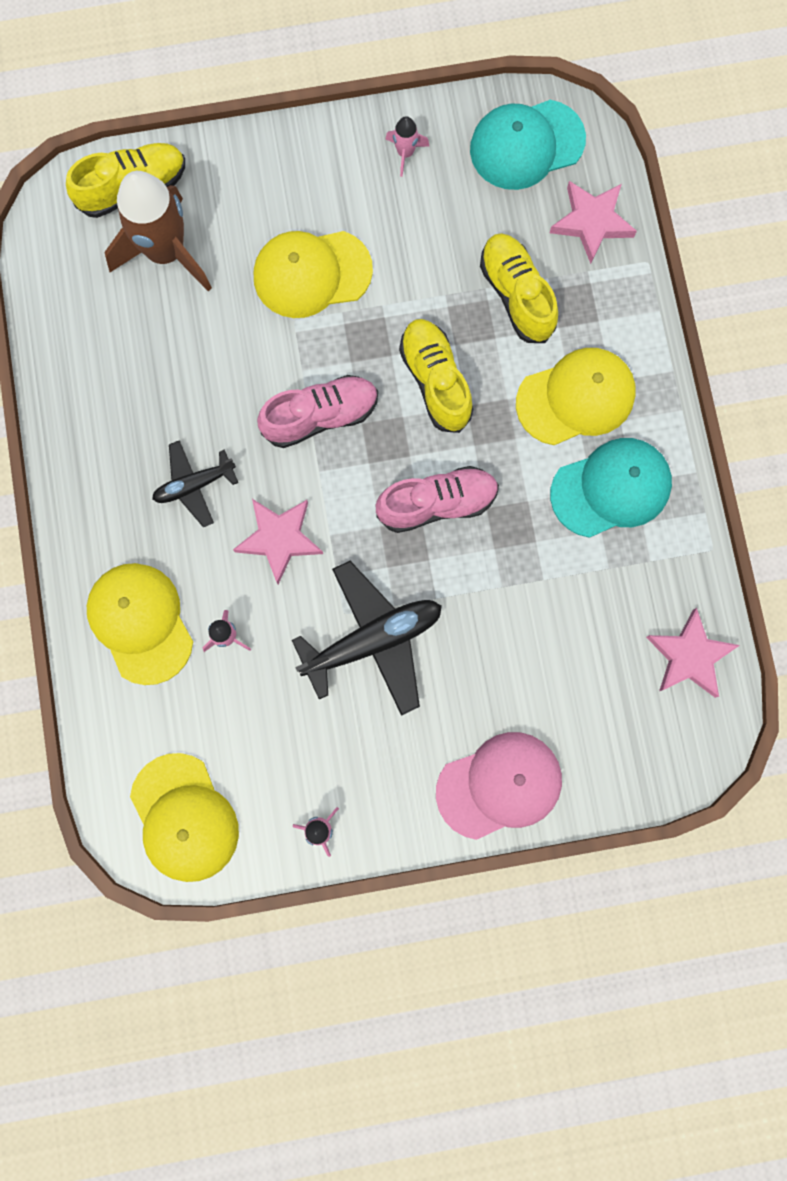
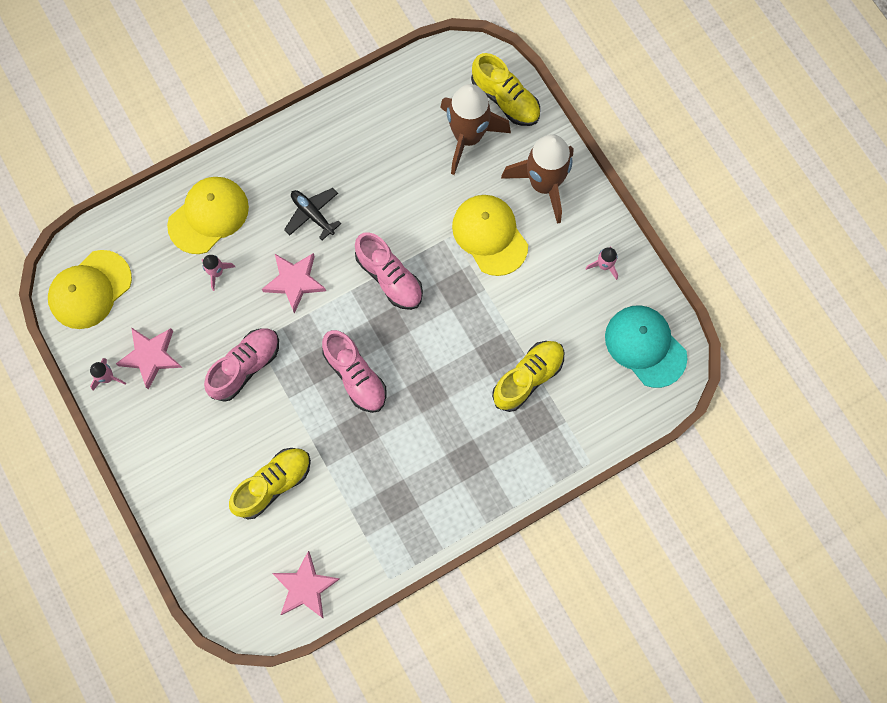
camera: 70 degrees right, 5 degrees down
(269, 184) = (544, 184): none -> brown rocket
(373, 640) = (245, 367): black plane -> pink shoe
(435, 381) = (443, 344): yellow shoe -> yellow shoe (273, 484)
(499, 785) = (173, 485): pink cap -> none
(576, 398) = (467, 445): yellow cap -> none
(591, 222) = (604, 412): pink star -> pink star (151, 356)
(611, 488) = (409, 492): turquoise cap -> none

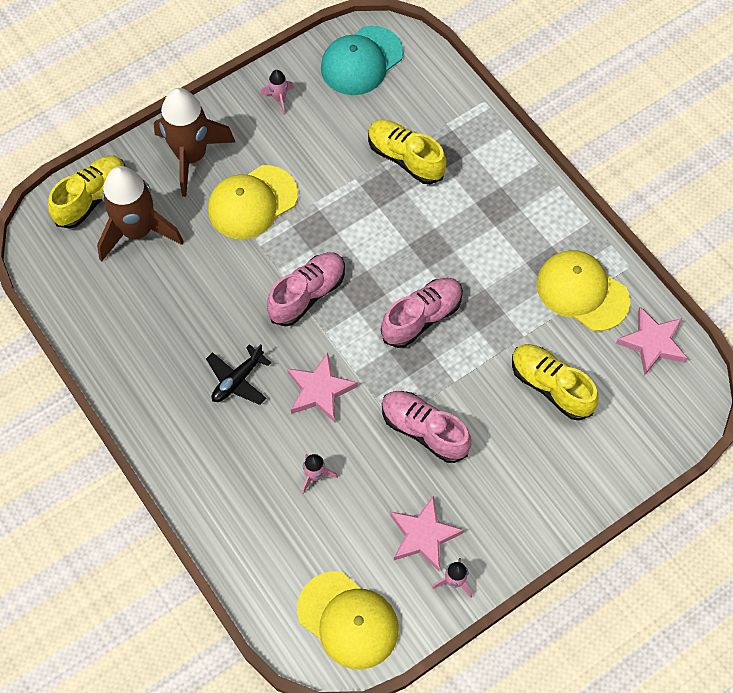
camera: 95 degrees left, 10 degrees down
(208, 216) = (245, 494): yellow cap -> yellow cap (582, 292)

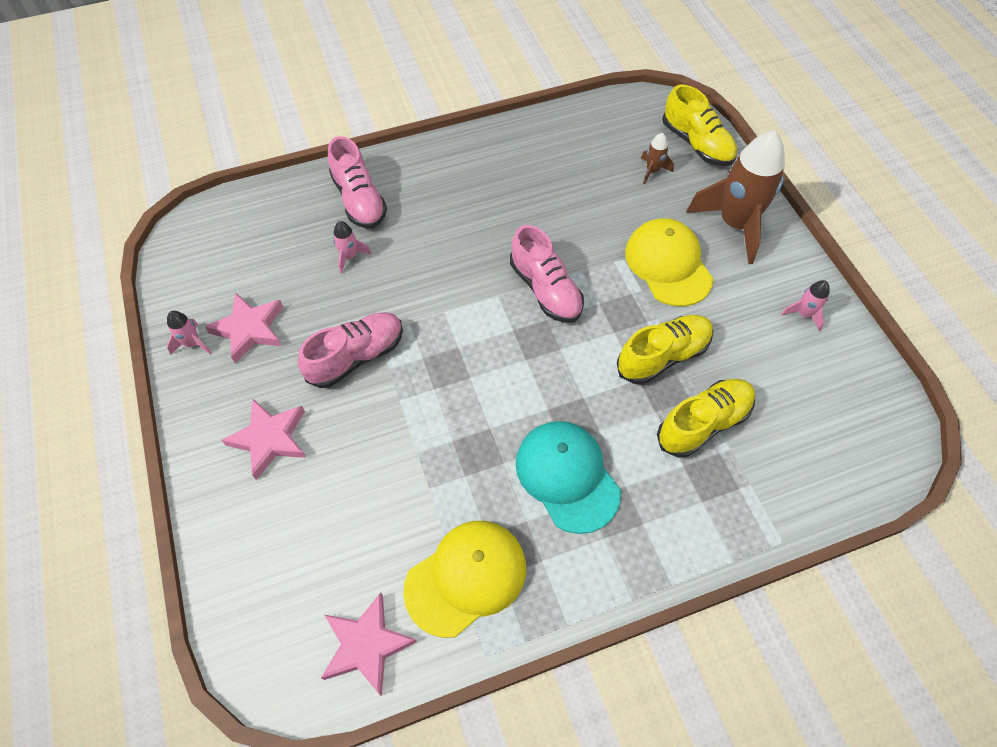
camera: 105 degrees right, 5 degrees down
(137, 231) = (652, 171): brown rocket -> brown rocket, size x0.43
(237, 380) = (469, 217): black plane -> none
(319, 390) = (435, 278): pink star -> pink star (270, 439)
(348, 620) = (204, 253): yellow cap -> none
(361, 61) = (856, 410): turquoise cap -> turquoise cap (567, 476)
(421, 318) = (486, 387): pink shoe -> pink shoe (359, 200)
(551, 386) = (356, 499): yellow shoe -> yellow shoe (662, 356)

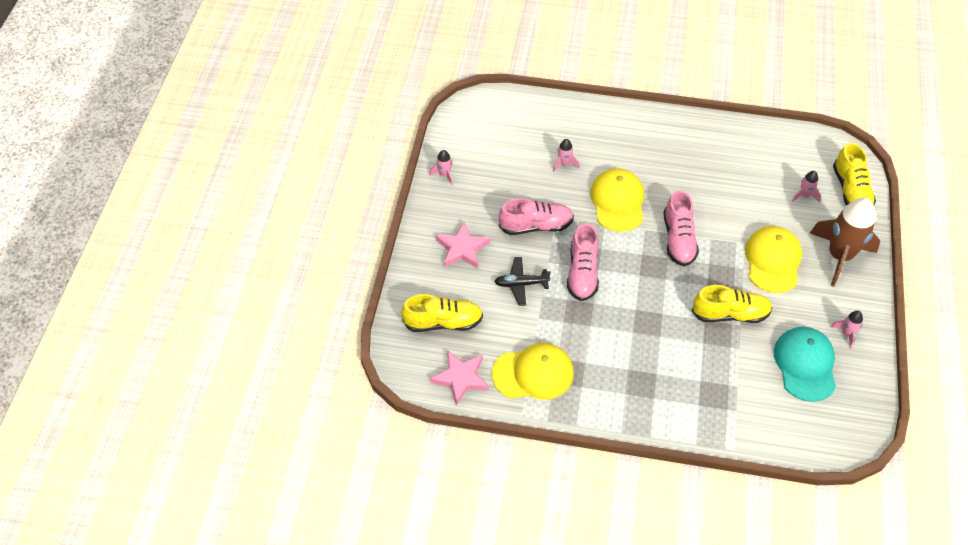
camera: 30 degrees right, 5 degrees down
(249, 329) = (481, 181): pink star -> none
(359, 200) = (589, 130): pink shoe -> pink shoe (582, 273)
(379, 450) = (521, 284): none -> black plane
(444, 275) = (617, 202): none -> yellow cap
(567, 476) = (624, 351): turquoise cap -> turquoise cap (805, 365)
(652, 171) = (804, 195): brown rocket -> pink rocket
(703, 423) = (729, 364): yellow shoe -> yellow shoe (443, 322)

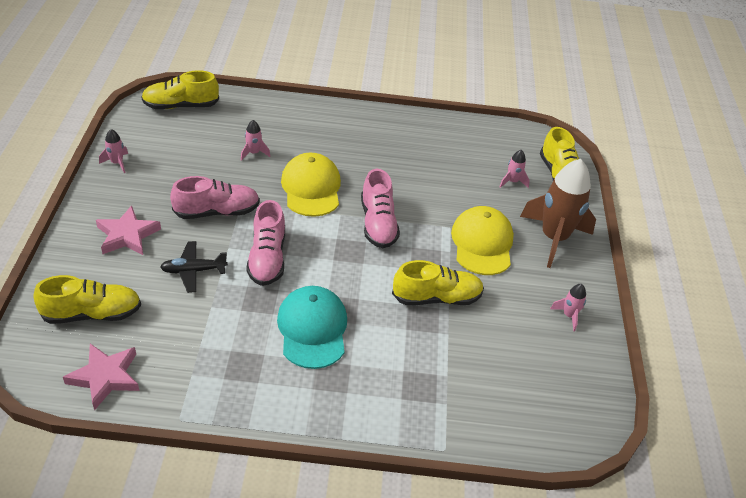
camera: 10 degrees left, 10 degrees down
(494, 111) = (181, 106): none -> yellow shoe
(533, 373) = (198, 369): yellow cap -> none
(805, 365) = (525, 350): turquoise cap -> turquoise cap (312, 329)

